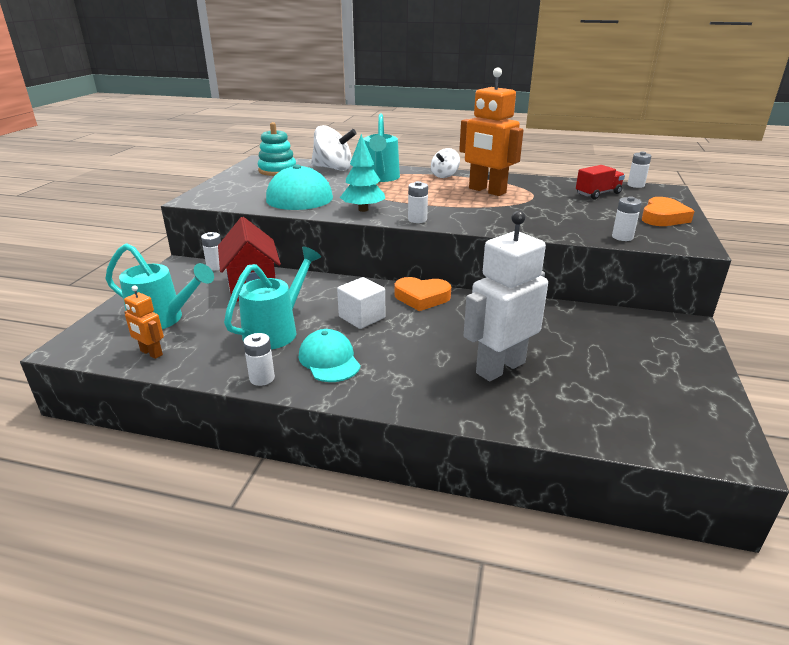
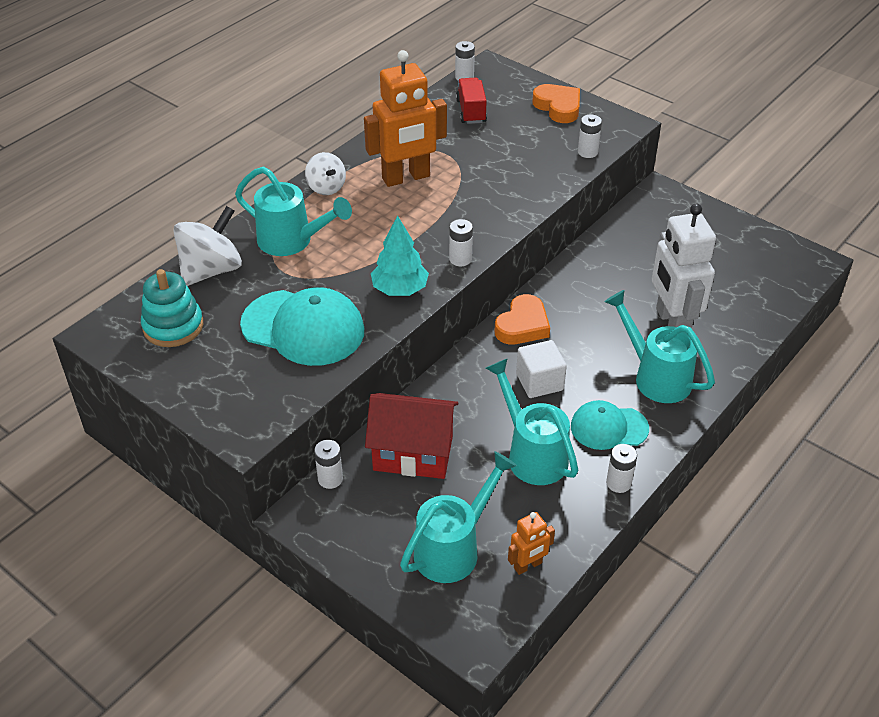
camera: 65 degrees left, 15 degrees up
(416, 372) = (656, 377): none -> turquoise watering can

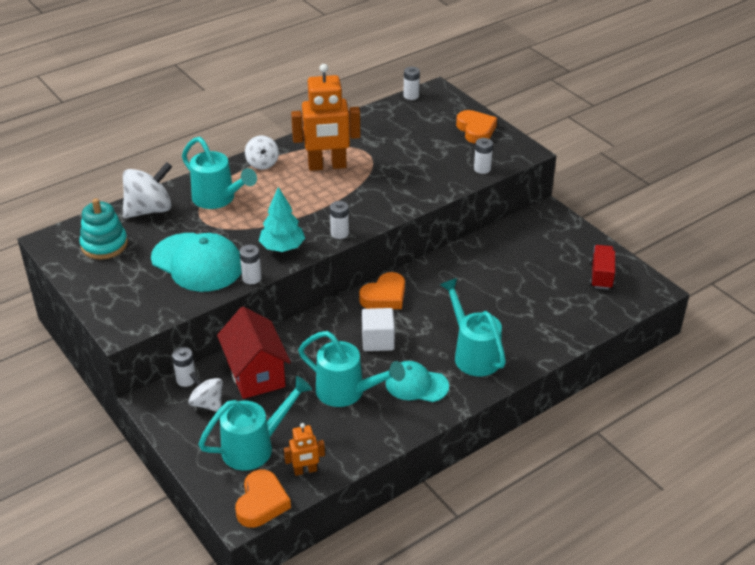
camera: 15 degrees right, 5 degrees down
(370, 504) = (207, 403): none -> white spinning top
(413, 453) = (256, 374): red house -> red house turned 45 degrees clockwise
(471, 111) = (403, 123): red truck -> red truck (601, 276)
(494, 620) = (261, 503): none -> orange heart
(532, 454) = (347, 392): turquoise watering can -> turquoise watering can turned 135 degrees clockwise
(618, 483) = (404, 426): white battery -> white battery (251, 278)
(671, 323) = (506, 316): white robot -> none

